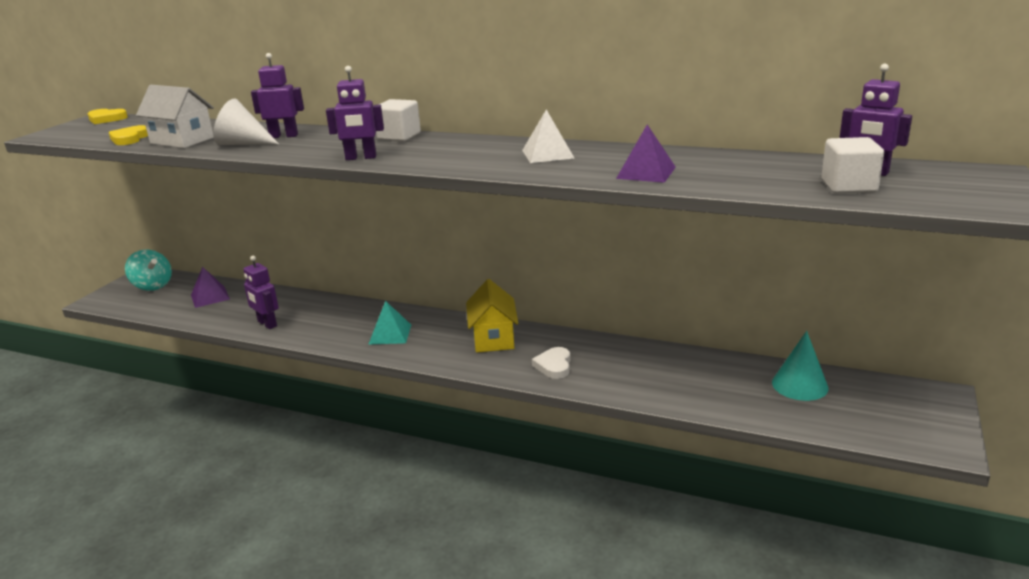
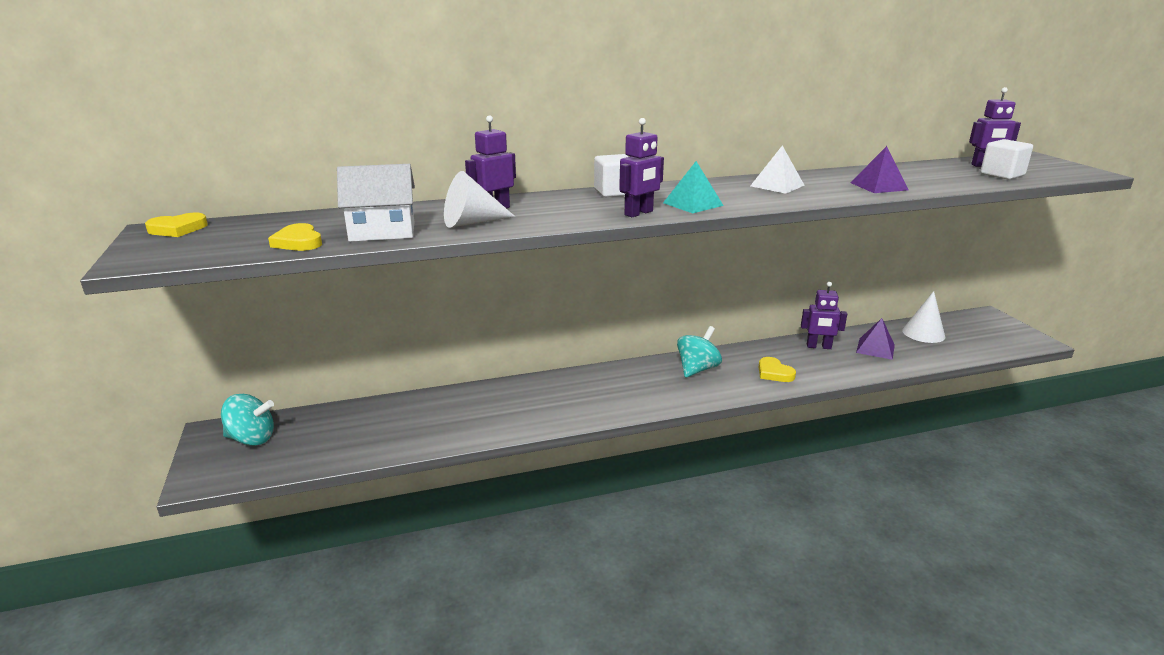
camera: 40 degrees left, 0 degrees up
(210, 297) = (354, 425): purple pyramid -> purple pyramid (875, 348)
(267, 324) = (474, 427): purple robot -> purple robot (818, 347)
(390, 334) = (610, 394): turquoise pyramid -> turquoise pyramid (693, 204)
(493, 338) = (697, 369): yellow house -> turquoise spinning top
(554, 365) = (774, 373): white heart -> yellow heart
(799, 385) = (923, 333): turquoise cone -> white cone

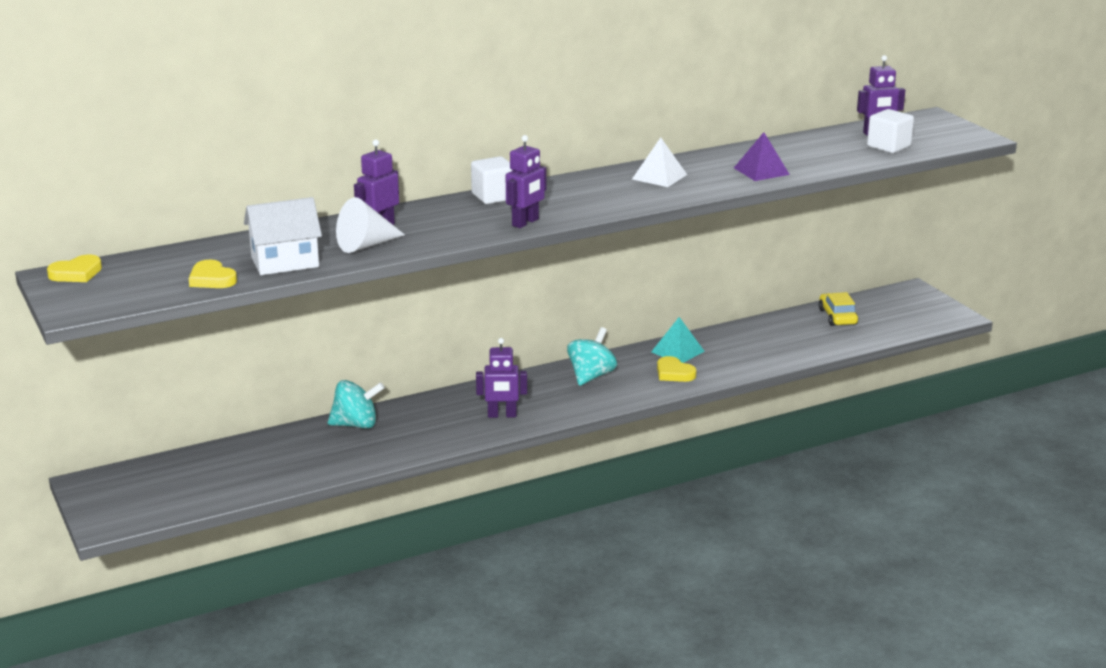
camera: 10 degrees left, 0 degrees up
(252, 439) = (135, 485): turquoise spinning top -> turquoise spinning top (356, 424)
(693, 204) = (576, 207): turquoise pyramid -> turquoise pyramid (677, 351)
(818, 347) = (722, 341): purple robot -> purple robot (502, 415)
(875, 348) = (783, 338): purple pyramid -> none
(923, 333) = (837, 317): white cone -> yellow car

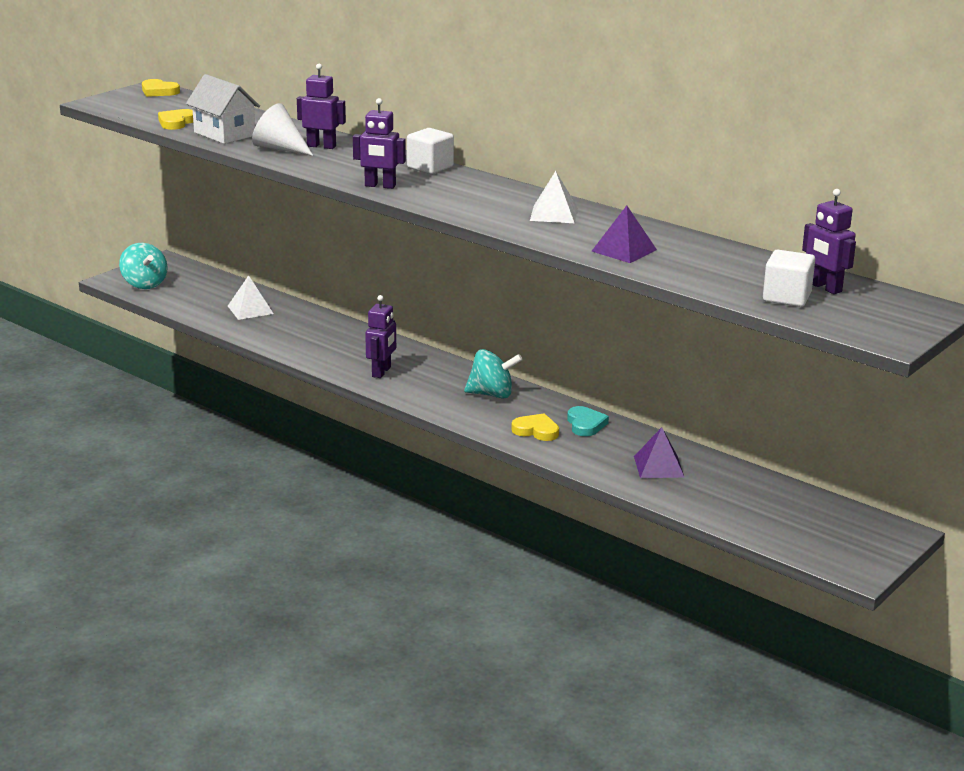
camera: 65 degrees right, 0 degrees up
(285, 455) = (250, 309): none -> white pyramid
(356, 424) = (318, 322): turquoise spinning top -> turquoise spinning top (144, 284)
(502, 415) = (381, 372): purple robot -> purple robot turned 135 degrees counterclockwise
(674, 373) = (536, 431): yellow heart -> yellow heart turned 90 degrees clockwise
(677, 351) = (585, 424): turquoise pyramid -> turquoise heart
(768, 341) = (658, 466): none -> purple pyramid
(837, 317) = (766, 496): yellow car -> none

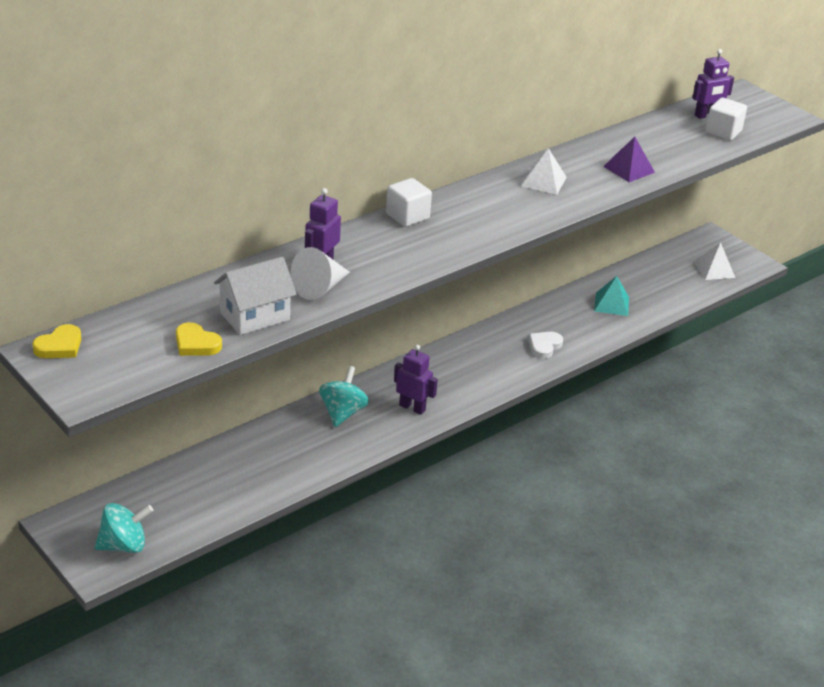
camera: 80 degrees left, 10 degrees up
(250, 309) = (234, 472): white pyramid -> white pyramid (714, 269)
(380, 186) = (452, 249): purple robot -> none
(492, 394) = (474, 356): turquoise spinning top -> turquoise spinning top (342, 413)
(536, 431) = (544, 346): yellow heart -> white heart
(585, 424) = (538, 321): turquoise heart -> none
(658, 466) = (611, 304): purple pyramid -> turquoise pyramid

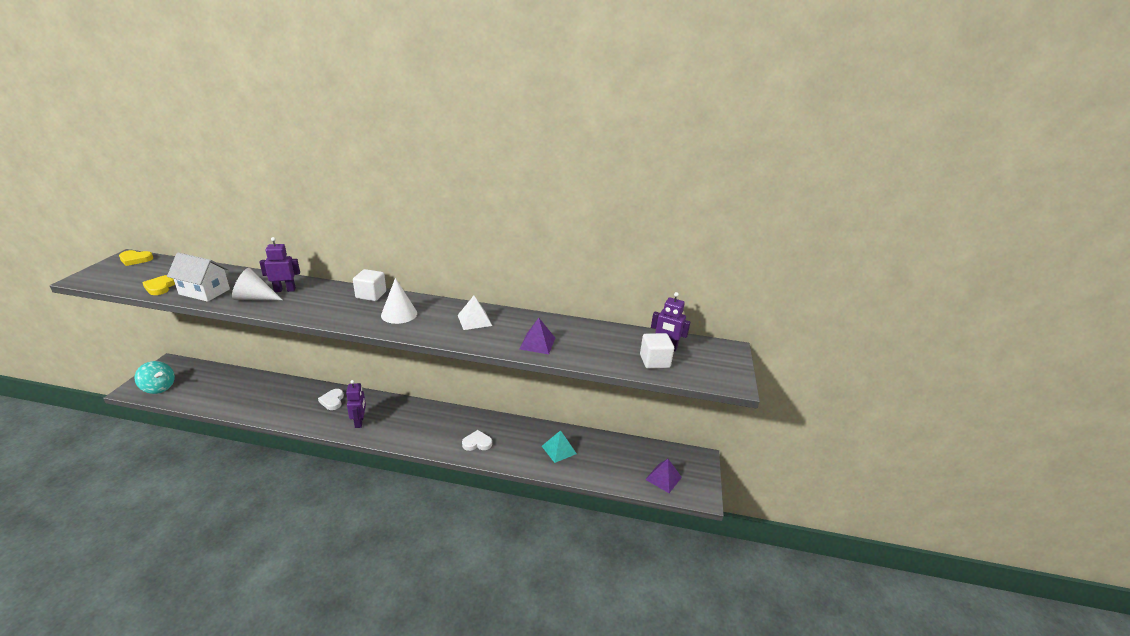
camera: 50 degrees right, 5 degrees down
(342, 413) = (332, 401): turquoise spinning top -> white heart
(477, 215) = (399, 314): none -> white cone
(714, 269) = (663, 478): white pyramid -> purple pyramid

